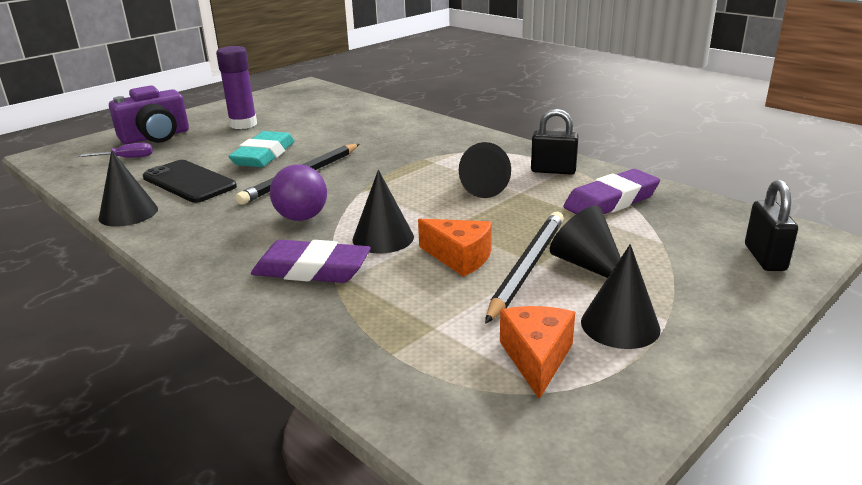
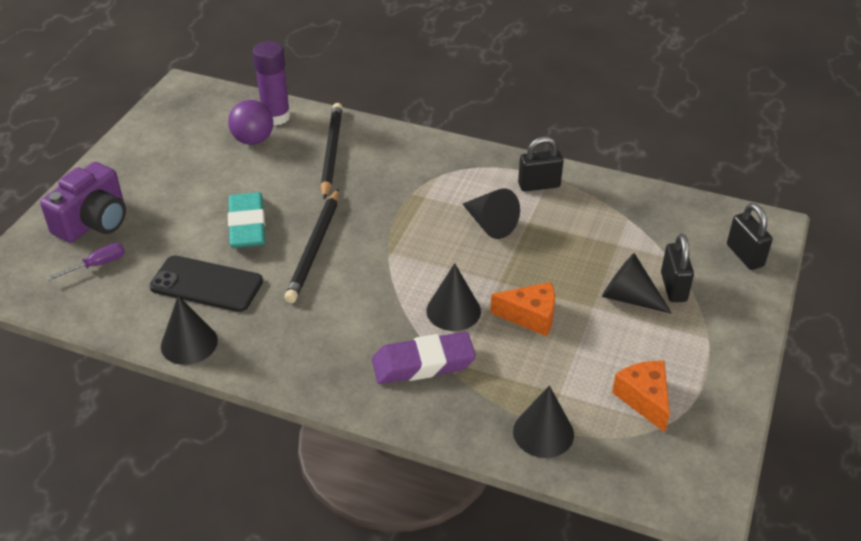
camera: 25 degrees left, 15 degrees up
(243, 124) = (176, 178): purple glue stick -> purple glue stick (276, 117)
(302, 218) = (362, 305): purple ball -> purple ball (253, 140)
(527, 267) = (587, 313): black pencil -> black pencil (332, 152)
(611, 201) = (607, 216): purple eraser -> none
(620, 325) = (681, 352): black cone -> black cone (543, 432)
(650, 267) = (673, 287): none -> black padlock

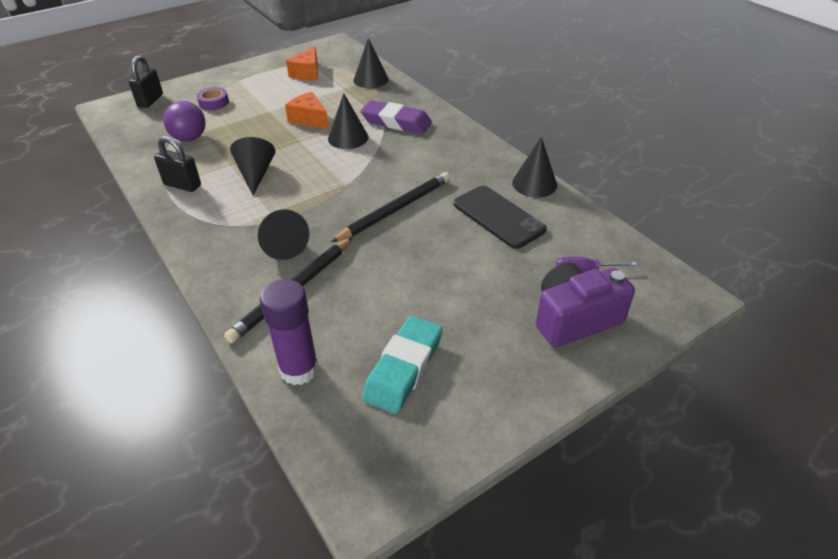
camera: 145 degrees left, 0 degrees up
(247, 225) = (432, 251): turquoise eraser -> turquoise eraser (403, 368)
(253, 140) = (351, 346): purple ball -> purple ball (189, 138)
(629, 298) = (244, 107): black cone -> black cone (283, 244)
(673, 287) = (214, 103): black padlock -> purple tape

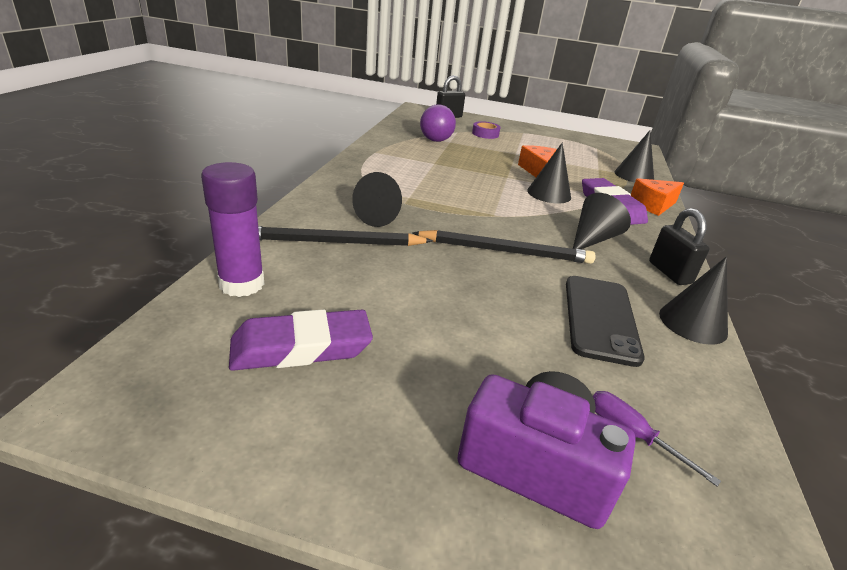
camera: 45 degrees right, 10 degrees down
(182, 185) = (386, 156): black padlock -> black padlock (669, 273)
(255, 174) = (440, 175): black cone -> black cone (592, 239)
(307, 73) = (583, 150): orange cheese -> orange cheese (653, 205)
(403, 368) = (301, 347): turquoise eraser -> purple eraser

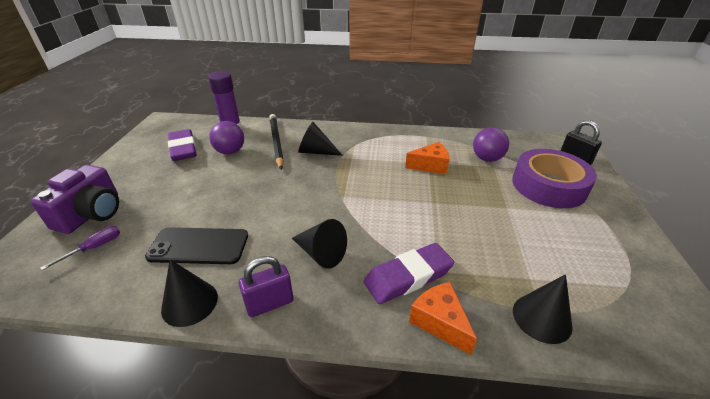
camera: 85 degrees right, 5 degrees up
(345, 288) = (230, 152): none -> purple ball
(485, 134) = (548, 186): purple tape -> purple tape, size x2.31
(505, 251) = (283, 203): black pencil -> none
(537, 171) = (468, 223): orange cheese -> orange cheese (430, 166)
(549, 193) = (410, 229): black cone -> none
(669, 273) = (270, 303): black padlock -> purple padlock

